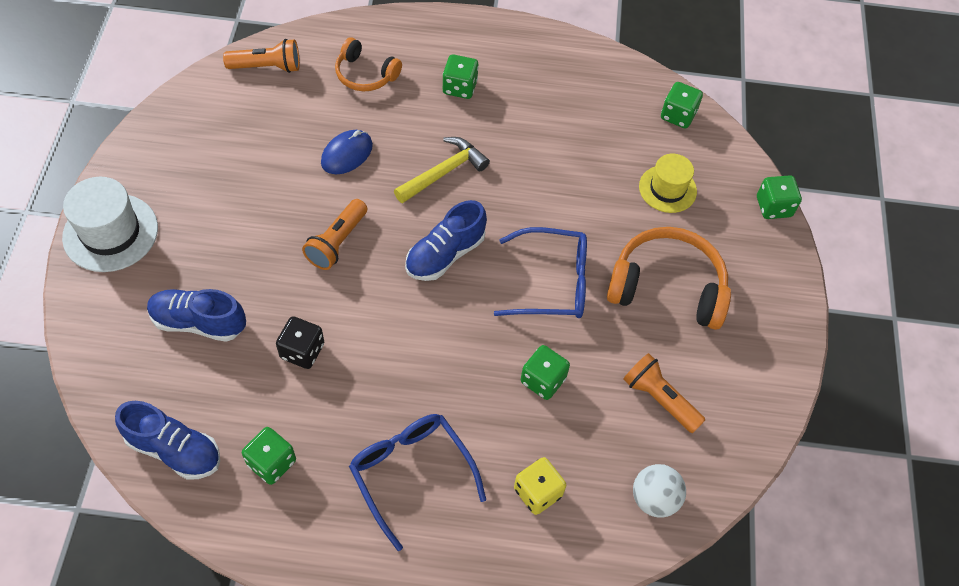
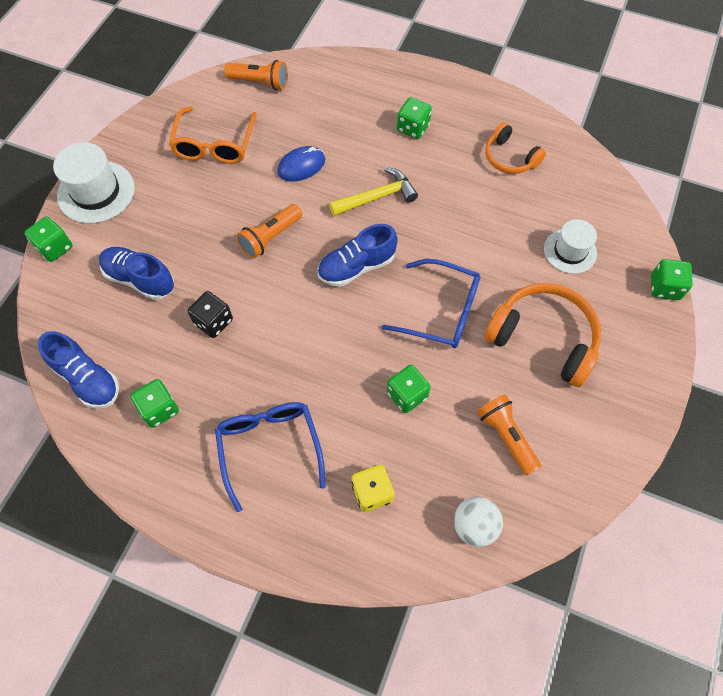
camera: 20 degrees right, 5 degrees up
(237, 149) = (214, 145): none -> orange glasses
(365, 74) = (337, 103): orange headphones -> orange headphones (510, 158)
(667, 189) = (570, 251): yellow hat -> white hat
(678, 115) = (599, 188): green dice -> green dice (55, 247)

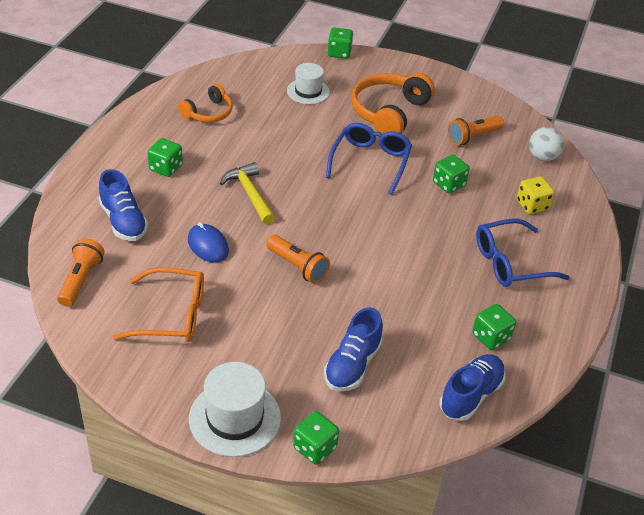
camera: 95 degrees left, 20 degrees down
(213, 322) = (396, 304): black dice -> none
(356, 267) = (329, 209): blue shoe -> blue shoe (123, 221)

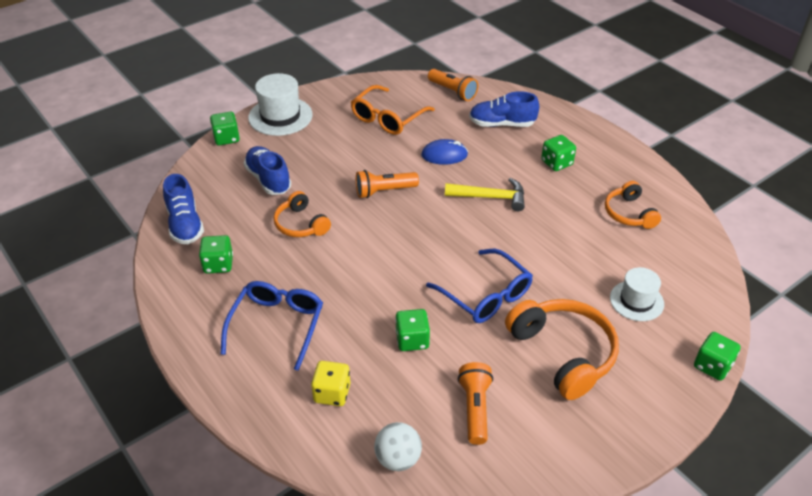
camera: 125 degrees right, 0 degrees up
(392, 305) = (301, 224): none -> orange headphones

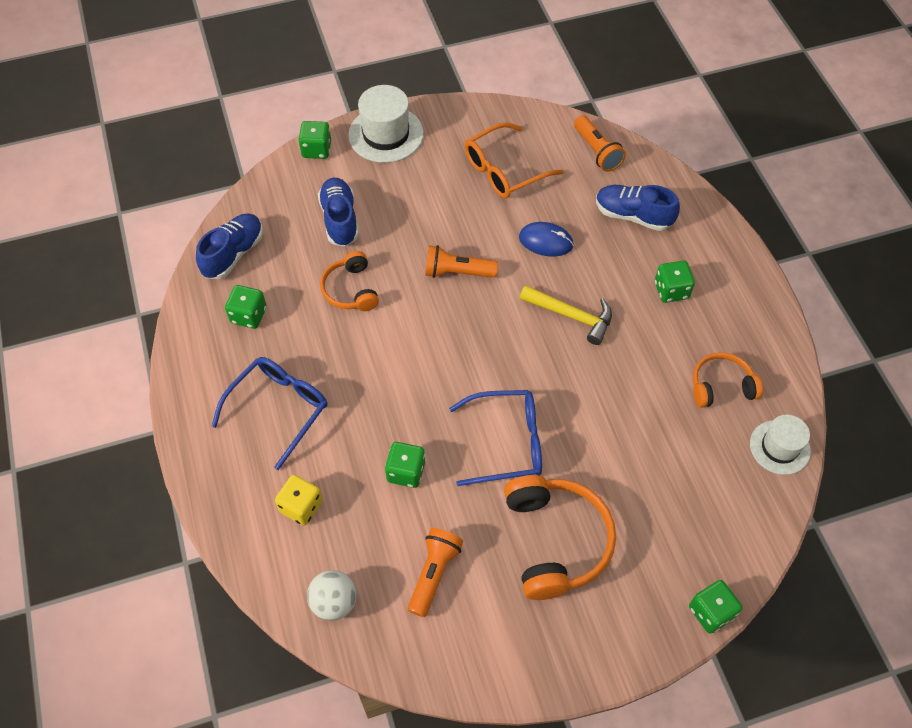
camera: 20 degrees right, 15 degrees up
(185, 224) = (233, 254): blue shoe -> blue shoe turned 150 degrees counterclockwise
(485, 295) = (507, 443): blue glasses -> blue glasses turned 75 degrees counterclockwise
(629, 213) = (721, 386): orange headphones -> orange headphones turned 75 degrees clockwise
(636, 301) = (669, 503): white hat -> white hat (779, 447)

